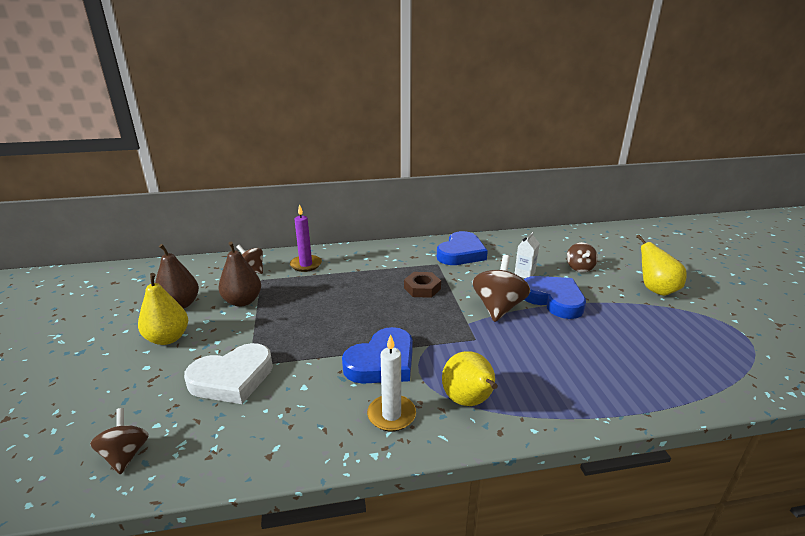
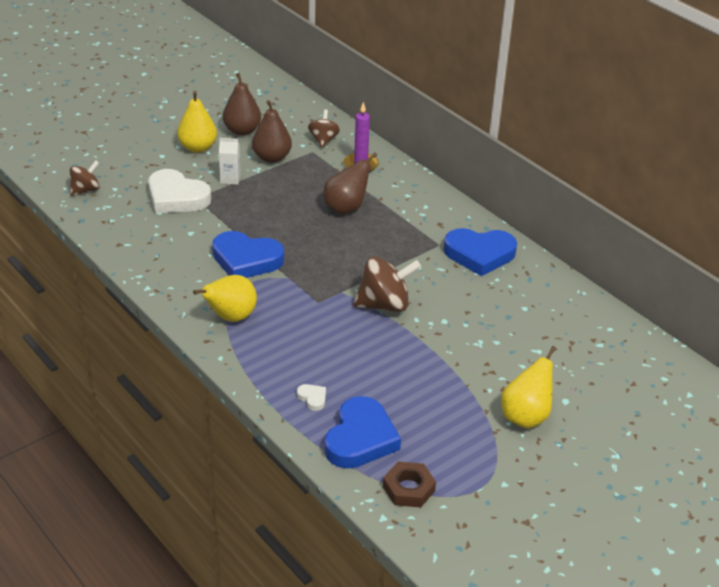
camera: 60 degrees right, 10 degrees up
(355, 287) = (346, 208): none -> brown pear
(391, 415) = (189, 283): white candle -> none
(422, 288) = (379, 248): brown nut -> brown nut (408, 488)
(524, 274) = (473, 310): white carton -> white carton (230, 179)
(553, 300) = (432, 340): blue heart -> blue heart (360, 438)
(579, 268) = (527, 350): brown spinning top -> none
(617, 384) = (312, 398): none -> white heart

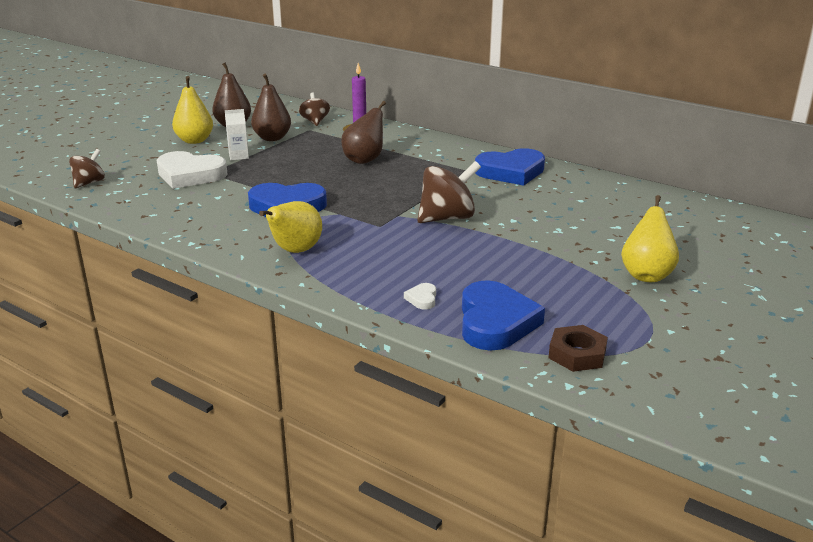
camera: 15 degrees left, 10 degrees down
(312, 398) = (422, 299): white heart -> white heart turned 120 degrees counterclockwise

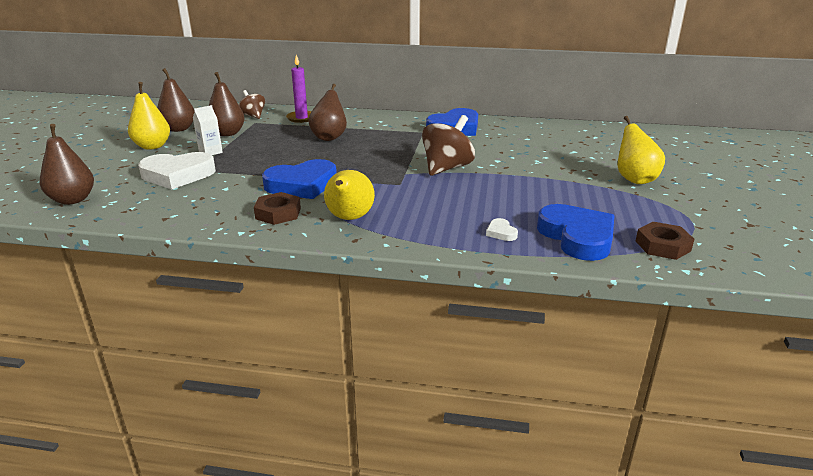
camera: 25 degrees left, 0 degrees up
(89, 183) = (72, 200): brown spinning top -> brown pear
(238, 232) = (278, 213): none -> brown nut

